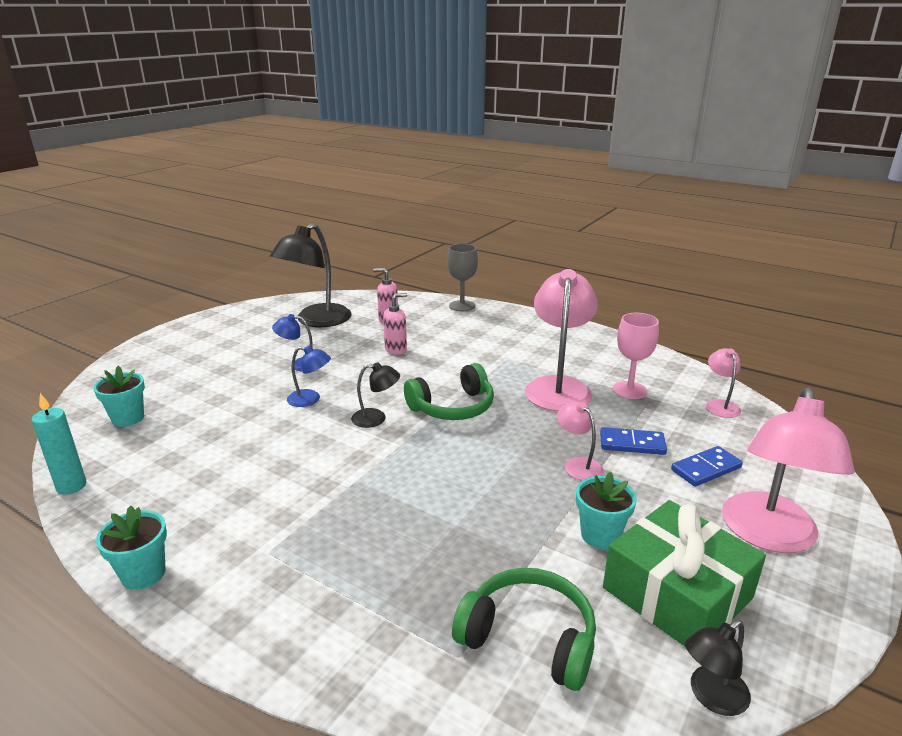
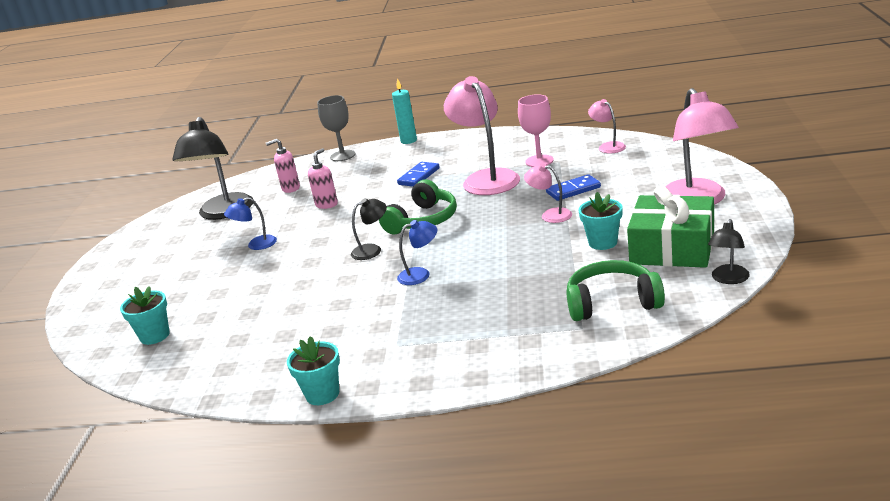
camera: 25 degrees left, 0 degrees up
(71, 486) = (179, 387): turquoise candle -> turquoise candle (408, 141)
(310, 399) = (300, 261): blue lamp -> blue lamp (420, 274)
(706, 469) = (632, 184): blue domino -> blue domino (419, 176)

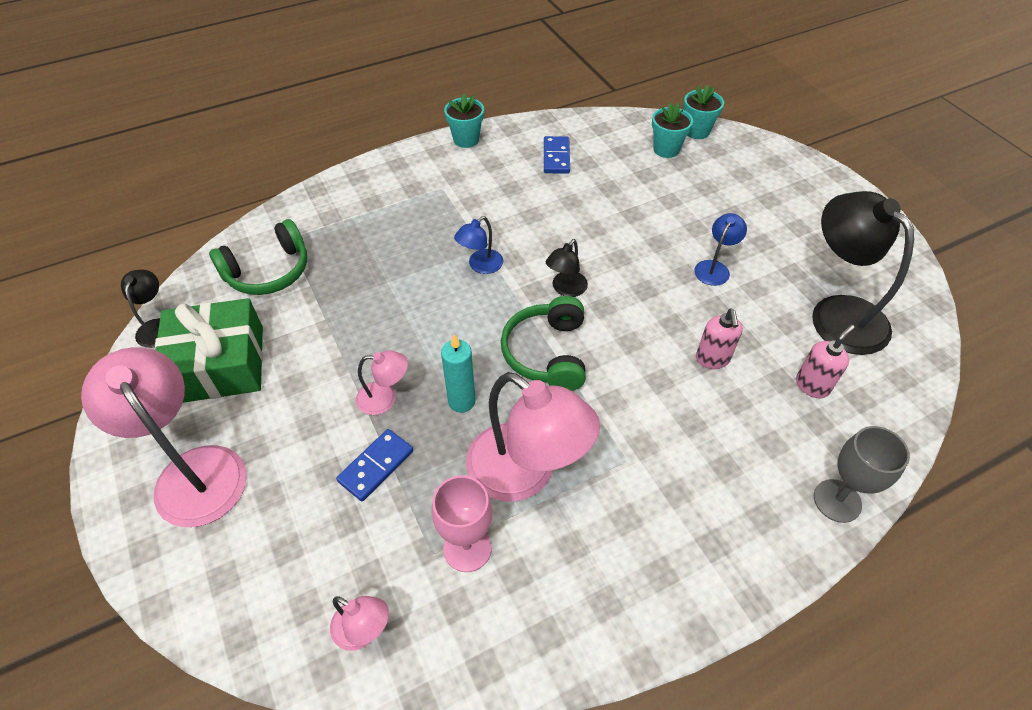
camera: 145 degrees right, 25 degrees up
(408, 141) = (765, 584): turquoise candle -> turquoise candle (461, 401)
(419, 176) = (639, 458): blue domino -> blue domino (556, 157)
(603, 242) = (301, 357): turquoise flower pot -> turquoise flower pot (696, 131)

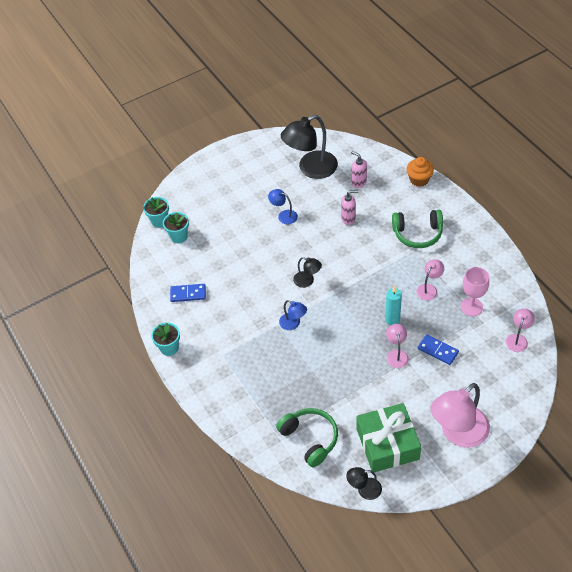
camera: 90 degrees left, 0 degrees up
(525, 474) = (429, 289): pink lamp -> pink lamp, size x0.48
(547, 353) = (355, 286): green headphones -> green headphones (417, 234)
(837, 501) = (419, 179): grey goblet -> orange cupcake

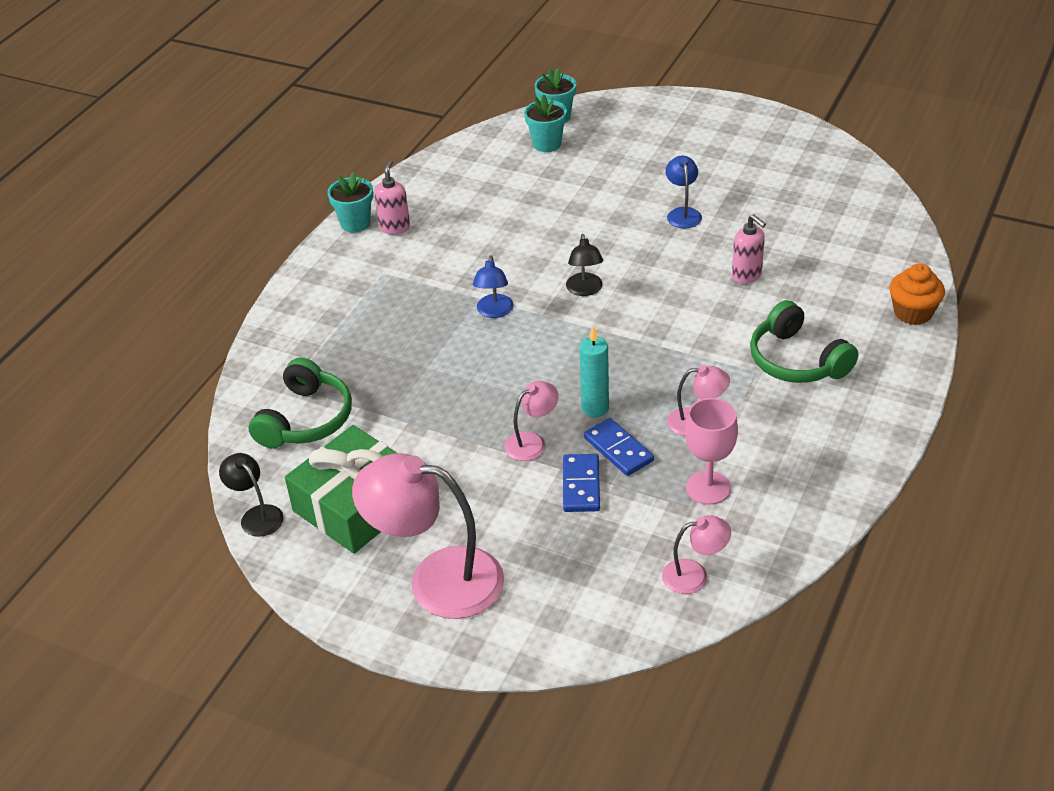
camera: 55 degrees right, 10 degrees down
(188, 294) = (458, 197): blue domino -> blue domino (618, 449)
(311, 169) = (801, 197): black lamp -> none
(358, 182) = (830, 254): pink soap dispenser -> pink soap dispenser (395, 227)

